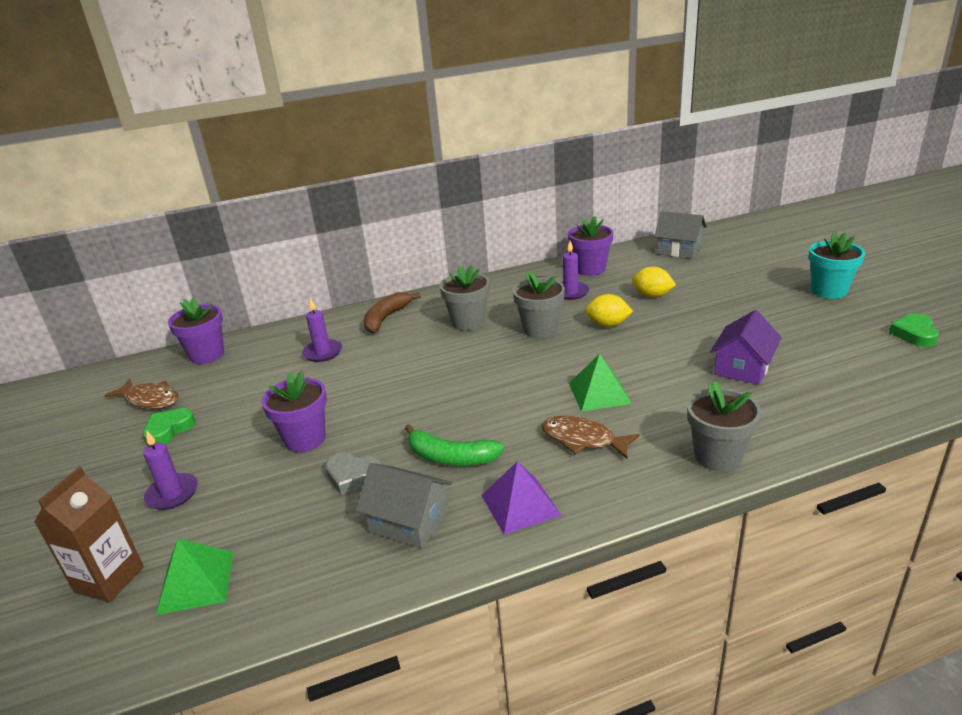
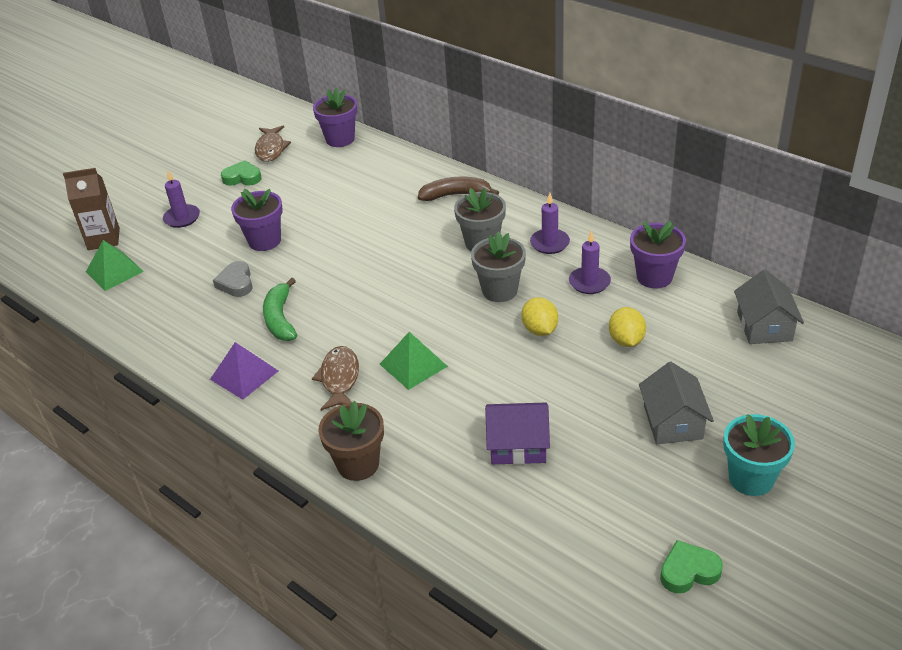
camera: 60 degrees right, 10 degrees up
(323, 352) = (379, 190): purple candle -> purple candle (549, 243)
(409, 521) = (203, 330): grey house -> grey house (673, 422)
(717, 456) = (358, 464): grey flower pot -> brown flower pot

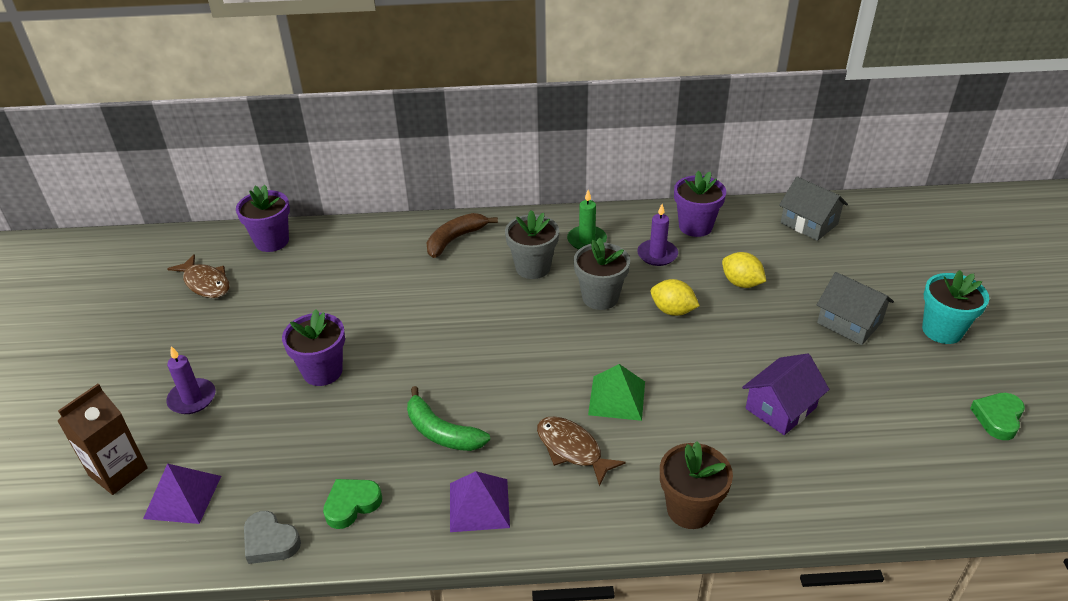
camera: 45 degrees left, 0 degrees up
(114, 271) = (183, 496): green pyramid -> purple pyramid
(236, 283) = (348, 426): grey heart -> grey heart (270, 541)
(242, 177) = (210, 325): green heart -> green heart (352, 505)
(549, 243) = (586, 240): purple candle -> green candle

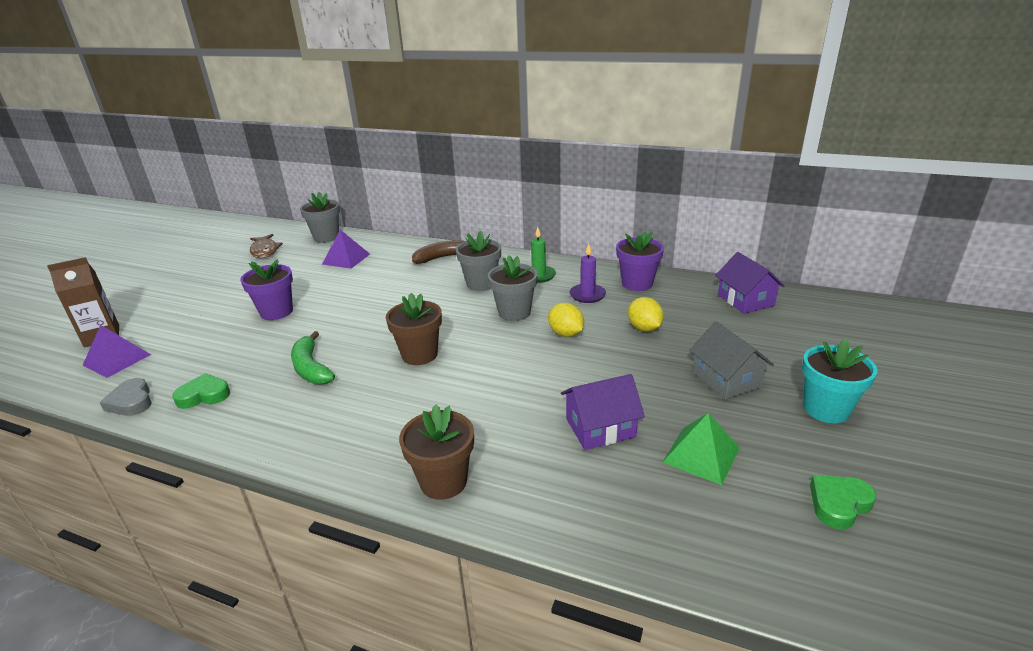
camera: 25 degrees right, 10 degrees down
(192, 398) = (186, 308): purple candle -> none
(272, 241) = (326, 237): purple flower pot -> grey flower pot
(479, 505) = (285, 423): purple pyramid -> purple pyramid (346, 259)
(546, 380) = (419, 355): none -> brown flower pot
(572, 449) = (391, 406): brown fish -> none
(617, 397) = (462, 381): green pyramid -> green pyramid (701, 454)
(809, 223) = (745, 300): grey house -> purple house

